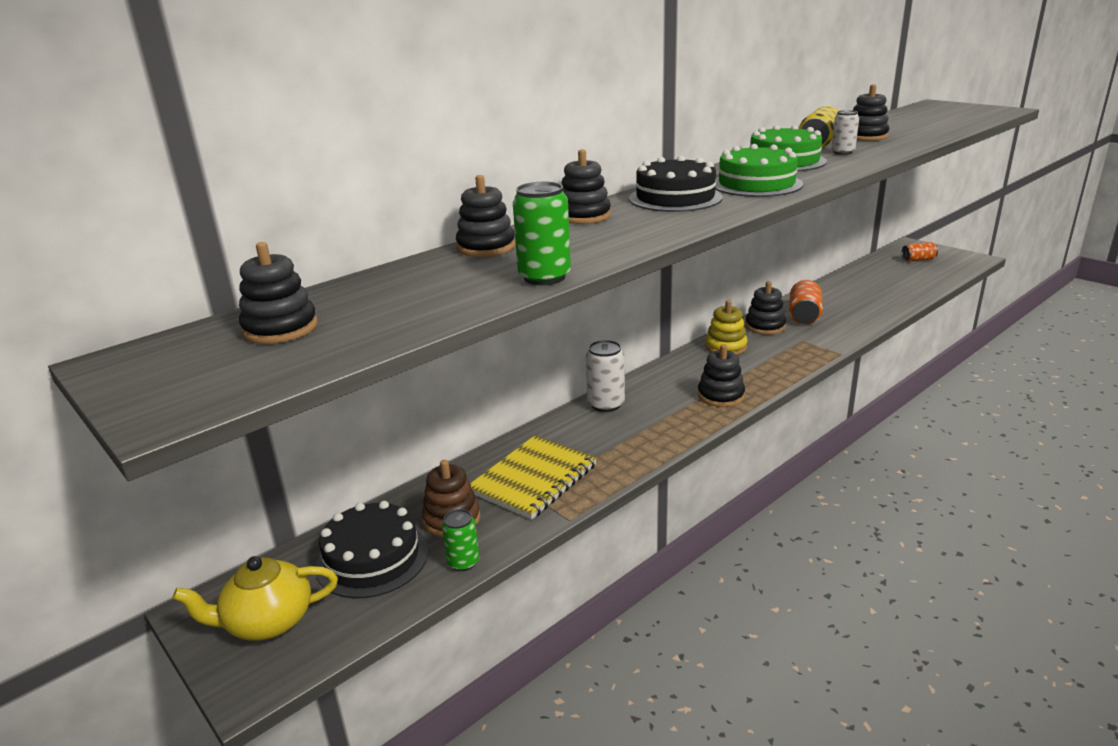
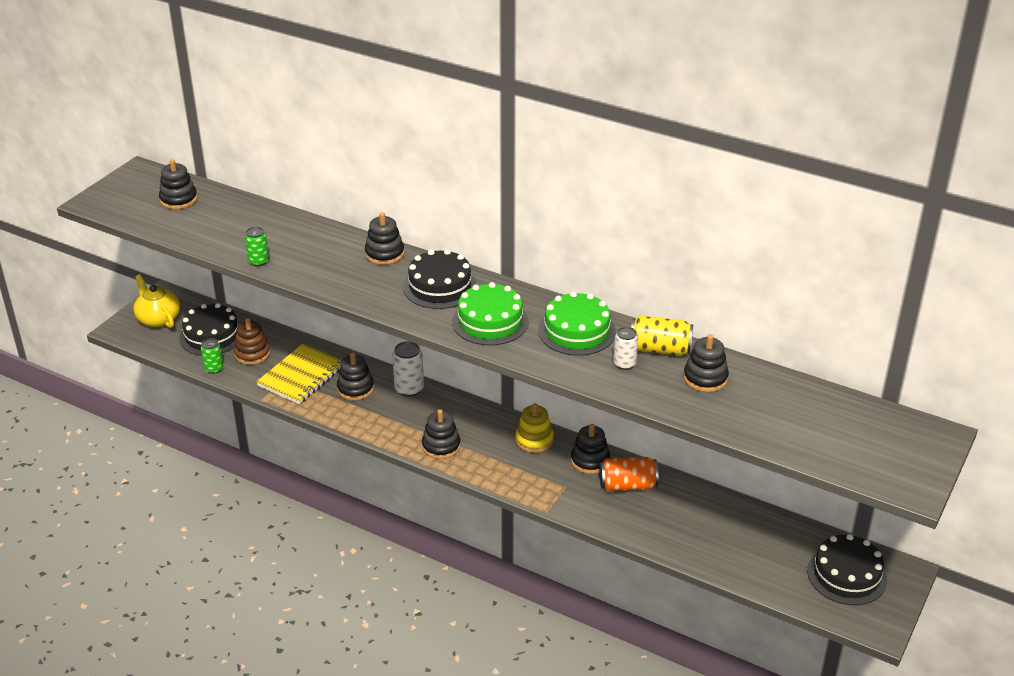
camera: 70 degrees right, 10 degrees up
(486, 247) = (310, 229): black stacking toy -> black stacking toy (355, 389)
(533, 479) = (301, 376): yellow notebook -> yellow notebook turned 75 degrees counterclockwise
(544, 277) = (258, 261): green can -> green can, size x0.65
(918, 260) = (846, 575): orange can -> black cake

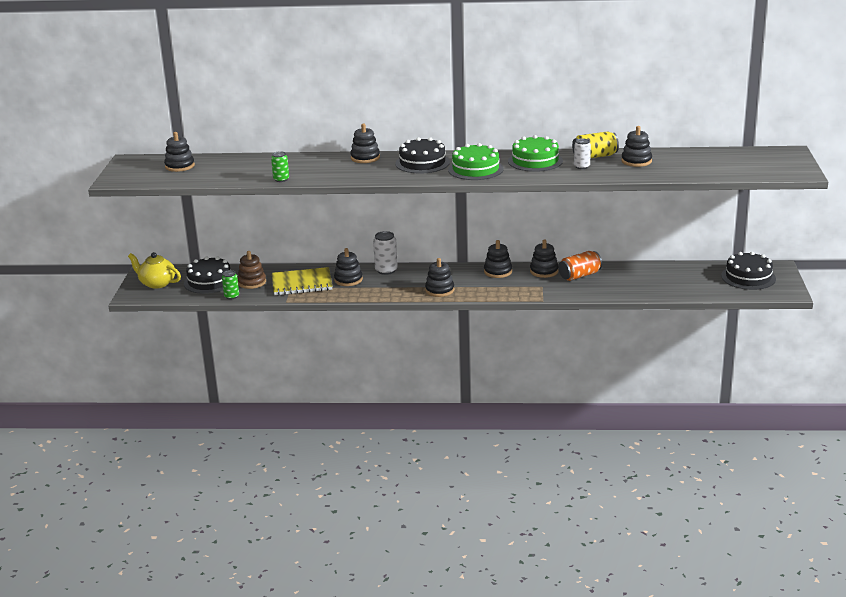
camera: 25 degrees left, 10 degrees down
(301, 376) = (302, 283): yellow notebook -> yellow notebook turned 75 degrees clockwise
(534, 440) = (498, 272): yellow stacking toy -> black stacking toy

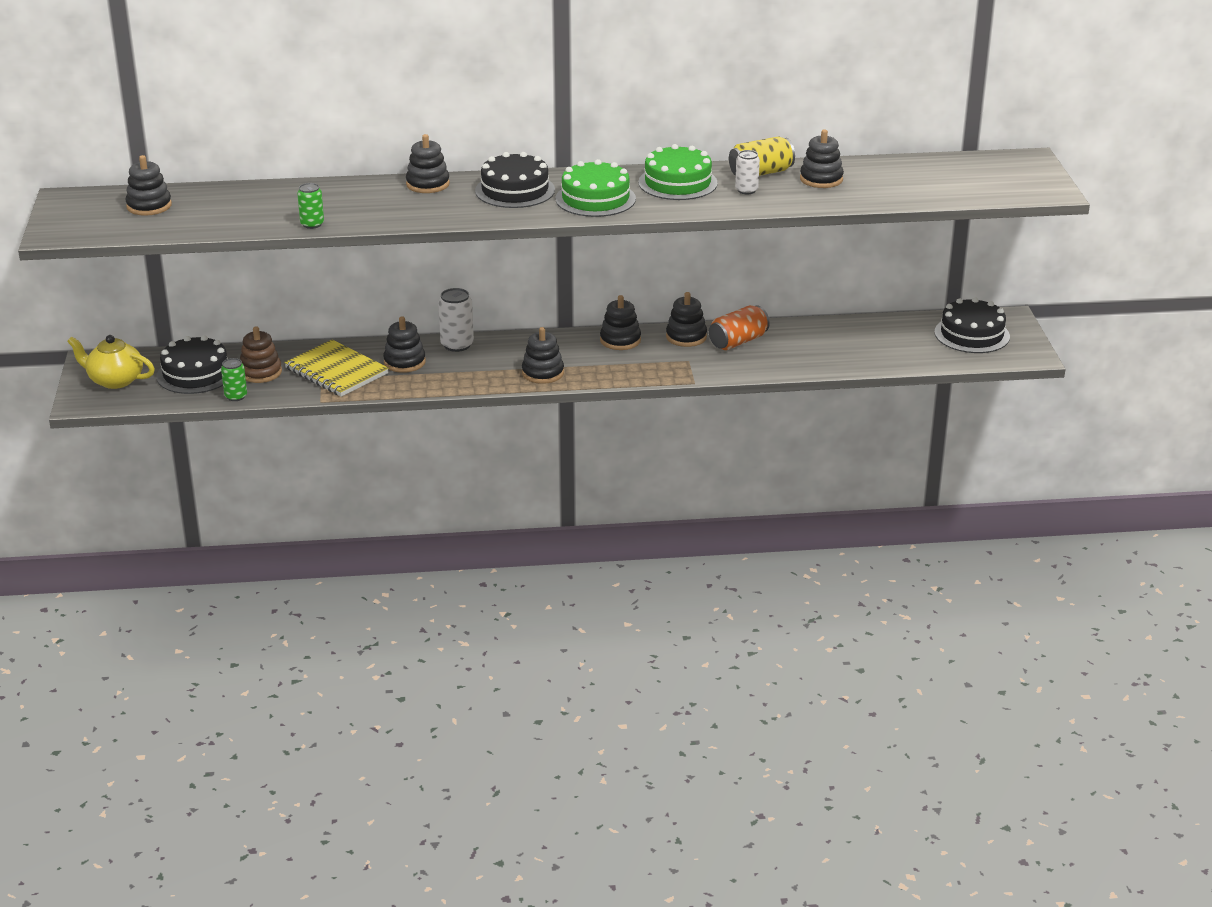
camera: 10 degrees left, 5 degrees up
(302, 283) = (336, 371): yellow notebook -> yellow notebook turned 60 degrees clockwise

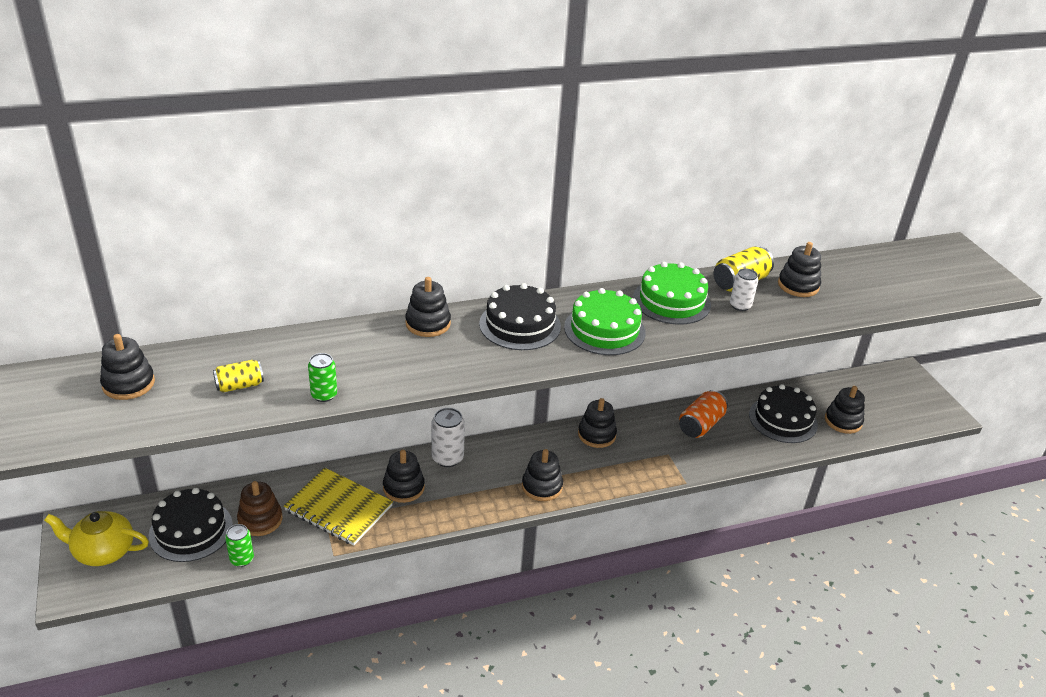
camera: 15 degrees left, 5 degrees up
(242, 213) = (239, 385): none -> yellow can
(686, 337) = (653, 424): black stacking toy -> black stacking toy (843, 421)
(972, 334) = (888, 395): black cake -> black cake (783, 419)

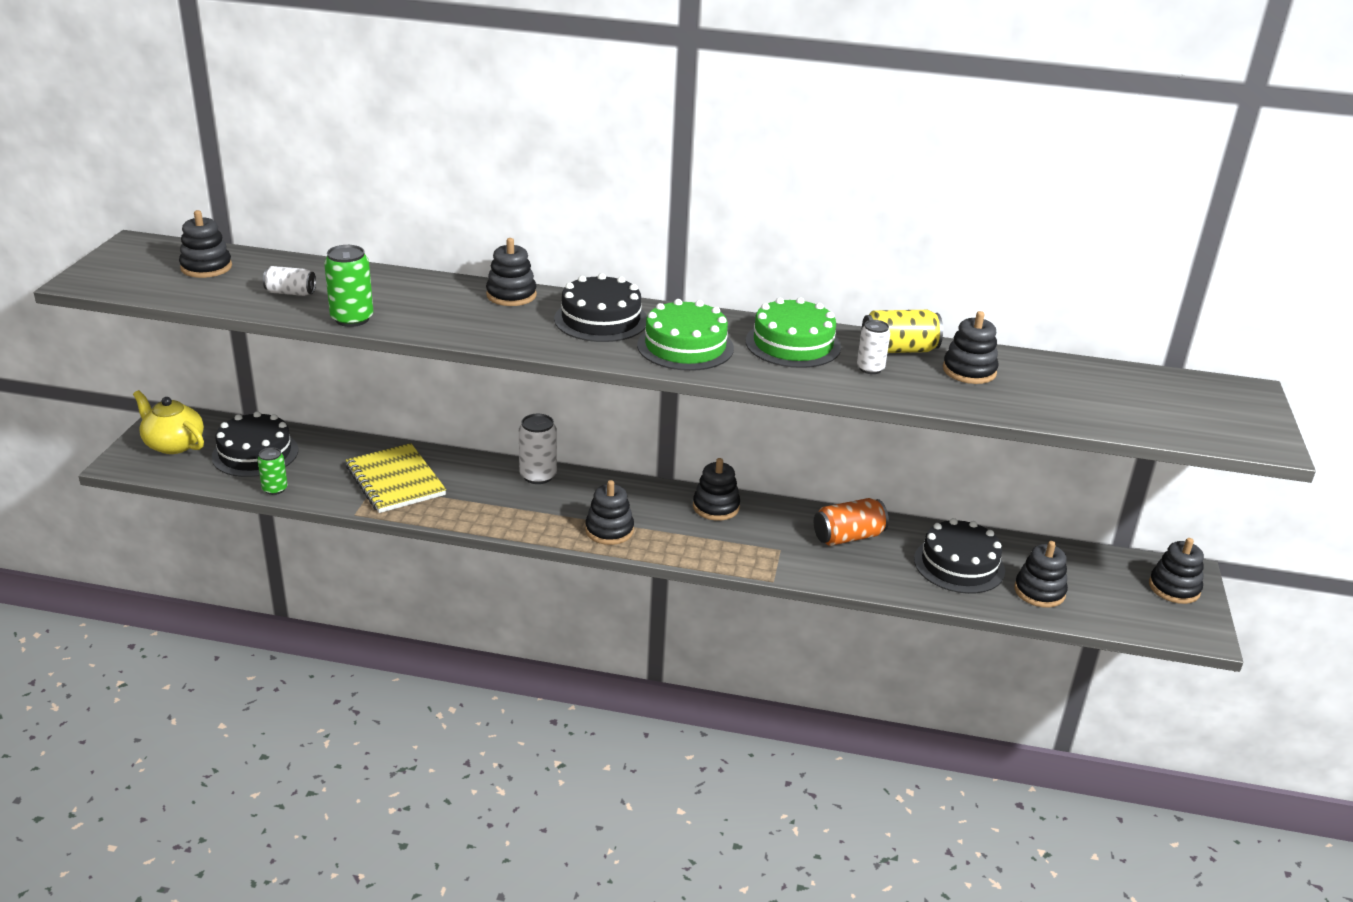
camera: 30 degrees right, 5 degrees down
(239, 385) = (291, 293): yellow can -> white can
(260, 520) = (319, 466): brown stacking toy -> none
(324, 395) = (352, 319): green can -> green can, size x1.53
(403, 487) = (471, 485): black stacking toy -> black stacking toy (1174, 588)

